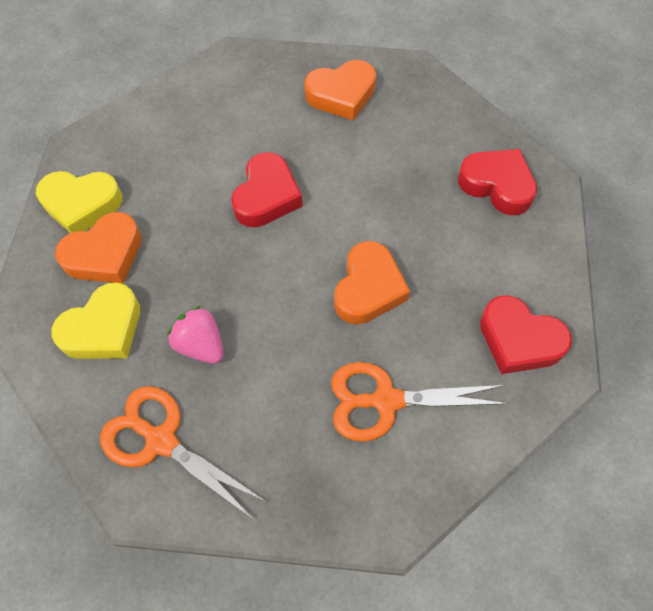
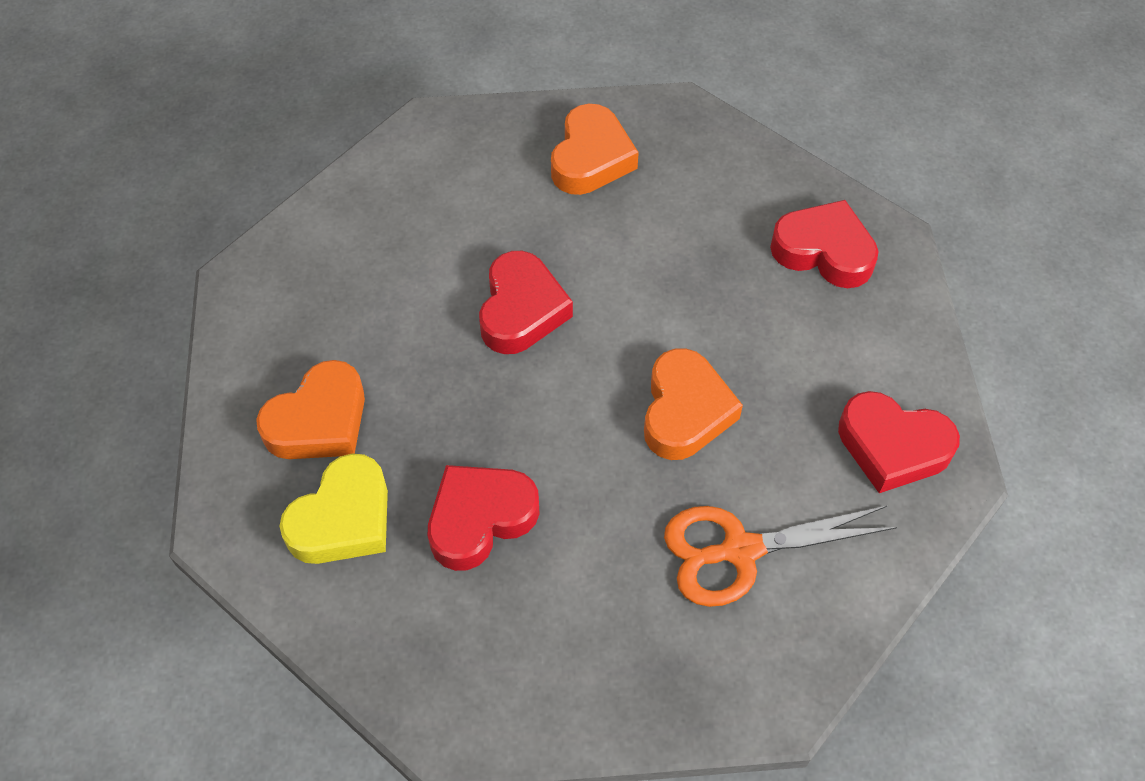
camera: 10 degrees left, 5 degrees down
(81, 205) = (269, 358): yellow heart -> none
(161, 441) = (459, 650): orange scissors -> none
(200, 345) = (480, 519): pink strawberry -> red heart
(341, 95) = (591, 158): orange heart -> orange heart turned 45 degrees counterclockwise

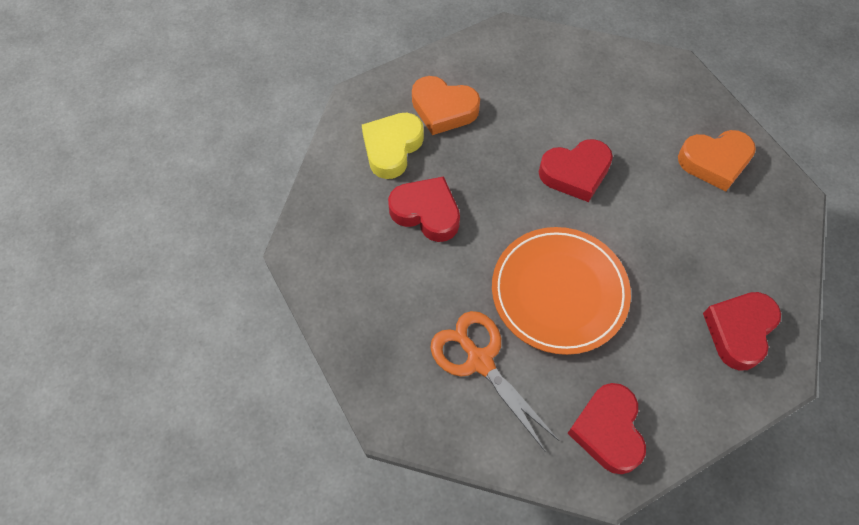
camera: 65 degrees right, 5 degrees up
(343, 519) = (392, 148): yellow heart -> yellow heart turned 105 degrees clockwise
(685, 411) = (559, 292): orange heart -> orange plate
(824, 251) = (739, 331): red heart -> red heart turned 150 degrees counterclockwise

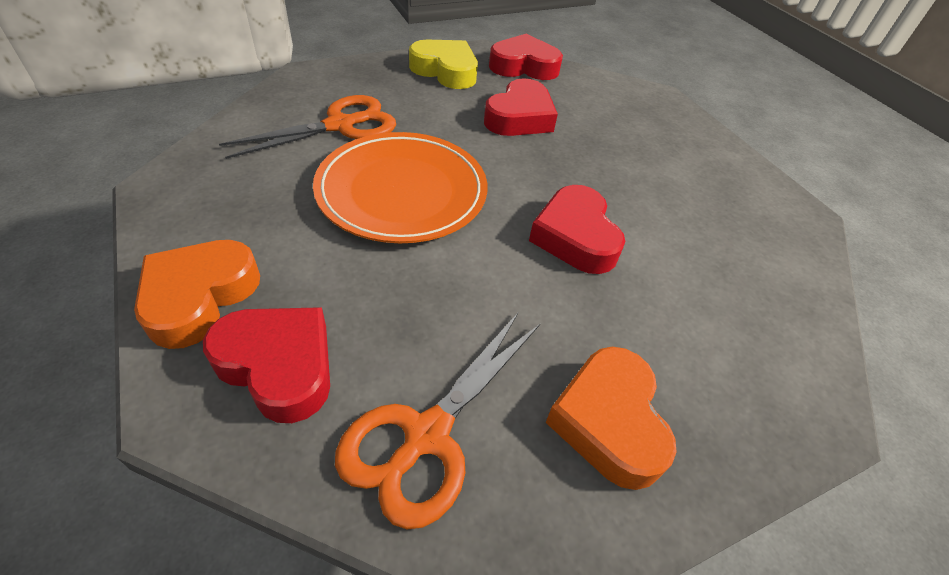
camera: 90 degrees right, 15 degrees down
(392, 148) = (600, 107): yellow heart -> yellow heart (445, 71)
(443, 109) = (659, 145): orange heart -> orange heart (199, 297)
(608, 430) = (214, 197): red heart -> red heart (524, 66)
(753, 246) = (427, 434): none -> orange scissors

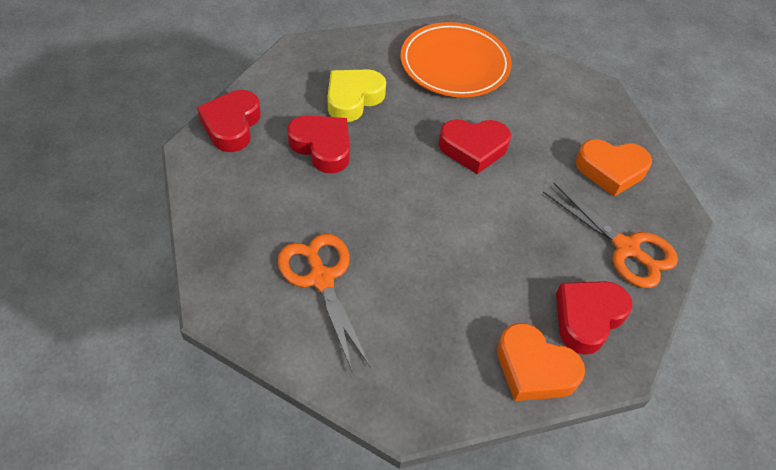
camera: 80 degrees left, 5 degrees up
(402, 191) = (421, 240): orange plate -> orange plate (454, 64)
(445, 71) = (230, 187): yellow heart -> yellow heart (353, 99)

